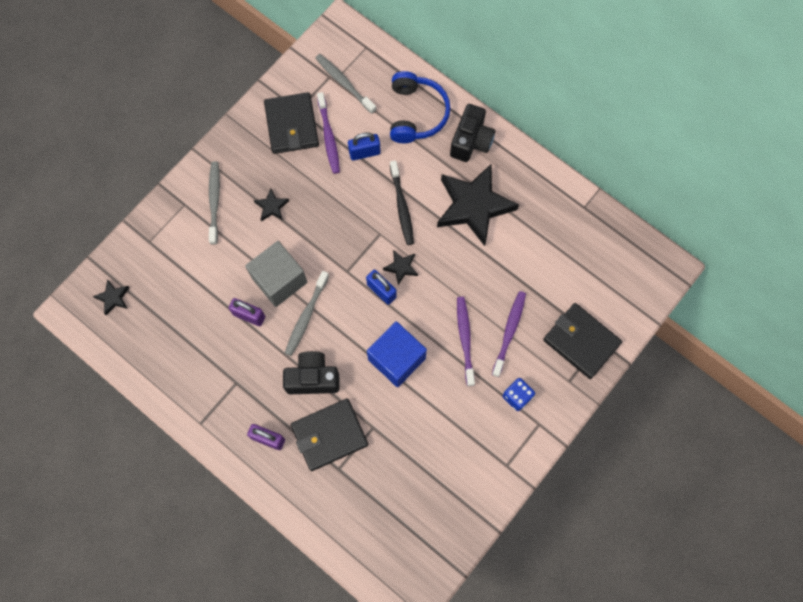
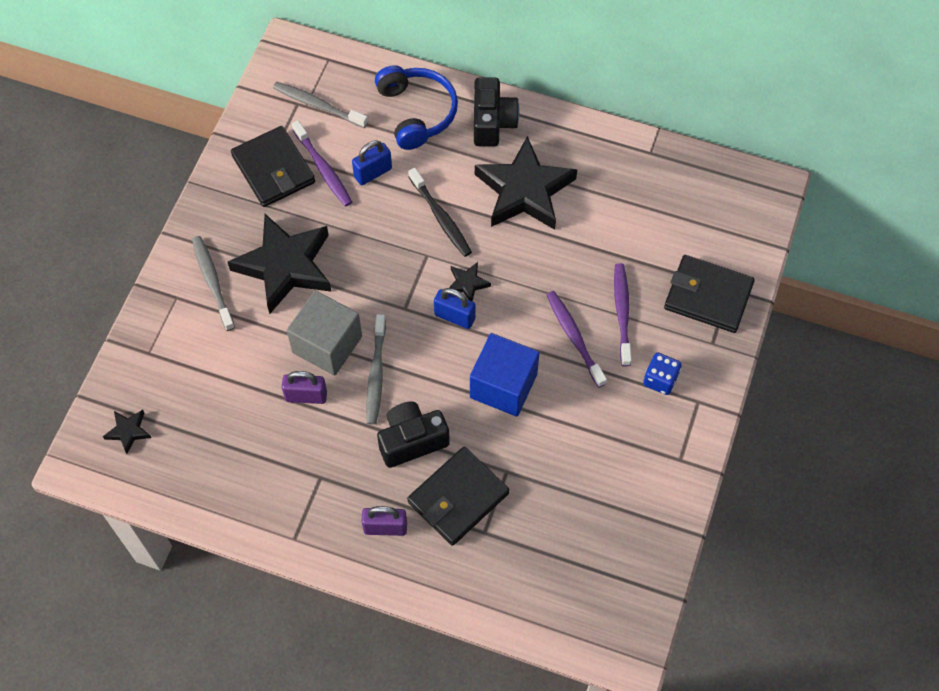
camera: 20 degrees left, 10 degrees down
(272, 207) = (285, 266): black star -> black star, size x2.37

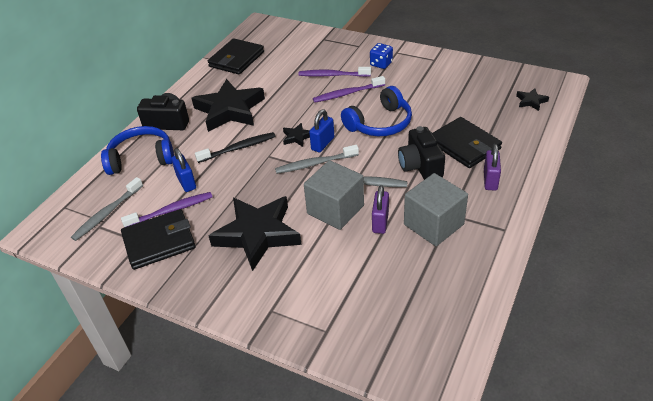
camera: 80 degrees left, 20 degrees down
(128, 431) = (408, 345): black star -> black star (531, 101)
(212, 282) = (261, 283): grey toothbrush -> grey toothbrush (315, 164)
(302, 456) = (433, 224): none -> grey cube
(503, 386) = (380, 123): blue cube -> blue headphones
(708, 296) = (327, 46): black wallet -> black wallet (236, 59)

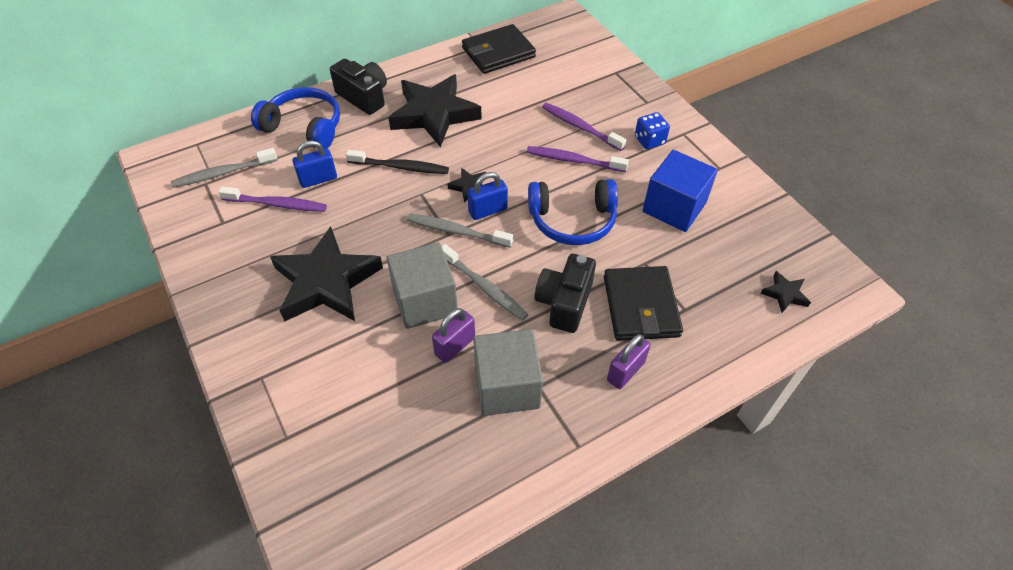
camera: 30 degrees right, 10 degrees up
(159, 242) = (237, 233): black wallet -> none
(186, 182) = (318, 179): blue padlock -> blue padlock turned 60 degrees clockwise
(430, 89) = (674, 207): none -> blue cube

